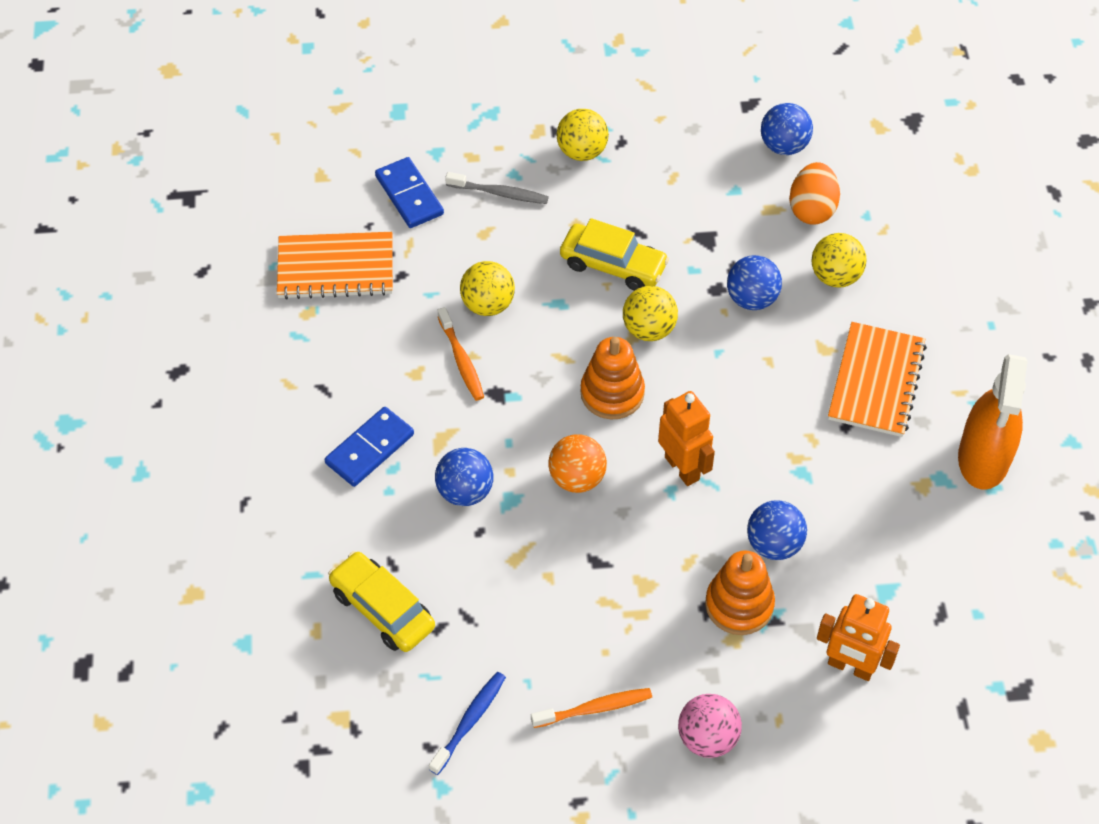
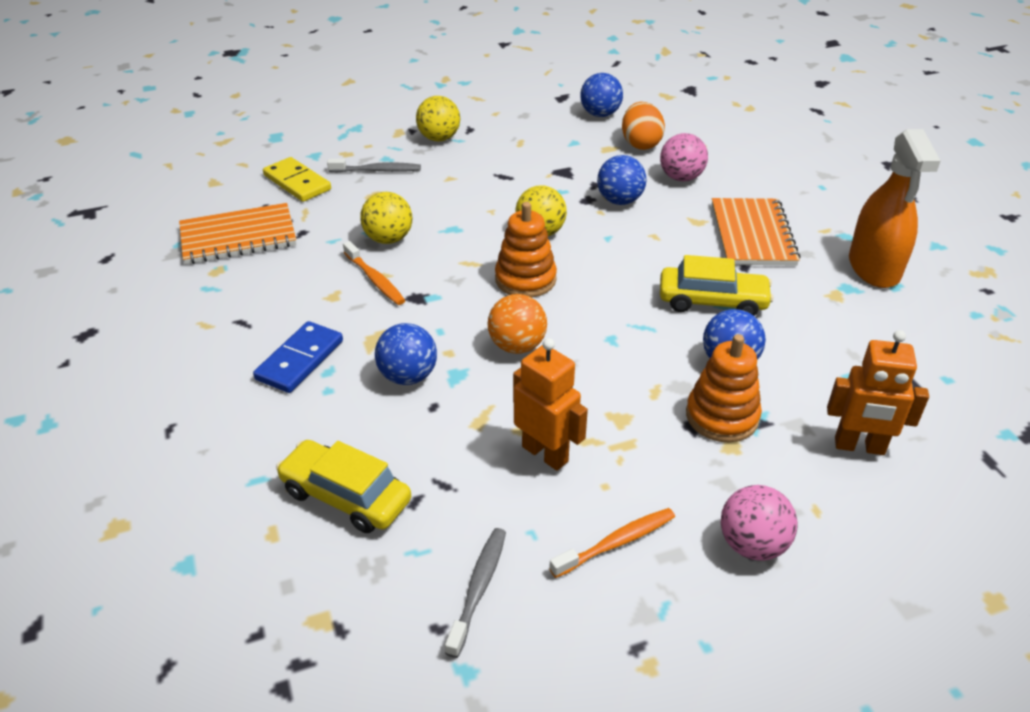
camera: 15 degrees left, 15 degrees down
(409, 195) = (297, 182): blue domino -> yellow domino
(470, 721) = (478, 588): blue toothbrush -> grey toothbrush
(613, 265) = (492, 198): yellow car -> yellow car (712, 301)
(682, 468) = (614, 320): orange robot -> orange robot (545, 454)
(835, 276) = (681, 178): yellow ball -> pink ball

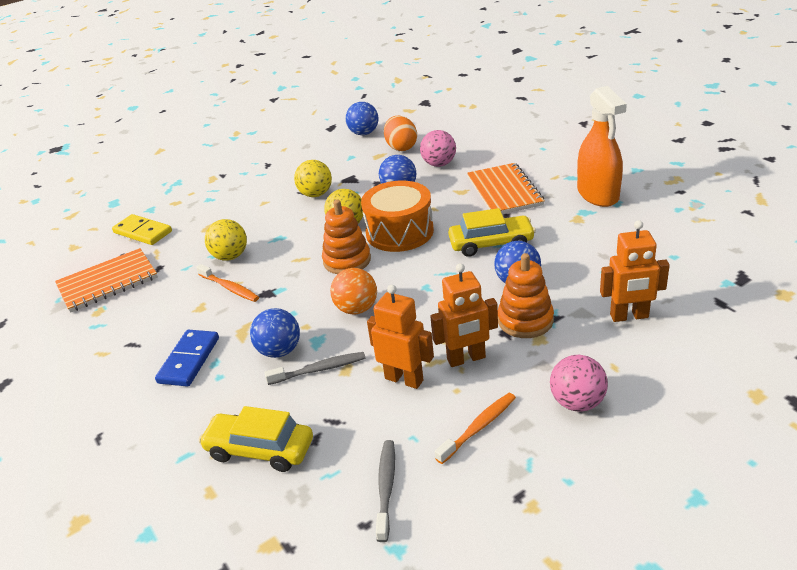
camera: 10 degrees left, 5 degrees down
(377, 170) = (205, 209): grey toothbrush -> grey toothbrush (319, 369)
(439, 138) = (246, 176): yellow ball -> yellow ball (316, 194)
(602, 257) = (399, 232): none -> orange drum
(630, 448) = (466, 359): none -> orange robot

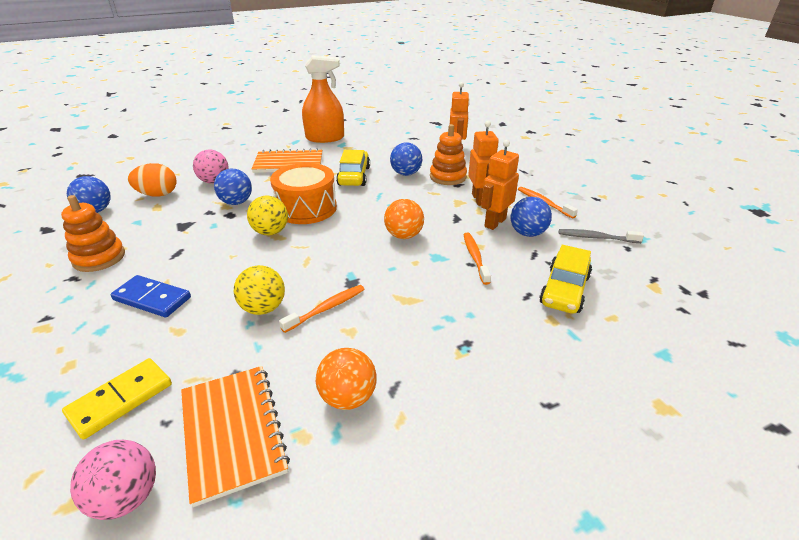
camera: 85 degrees left, 0 degrees up
(127, 323) = (348, 397): none -> orange ball
(189, 360) = (440, 336): blue domino -> blue domino (152, 298)
(279, 351) = (444, 277): blue ball -> blue ball (527, 233)
(316, 194) = (191, 246): yellow ball -> none
(319, 369) = (475, 257): grey toothbrush -> orange toothbrush
(347, 260) = (330, 236): orange stacking toy -> orange stacking toy (99, 258)
(577, 402) = (525, 174): pink ball -> pink ball (127, 497)

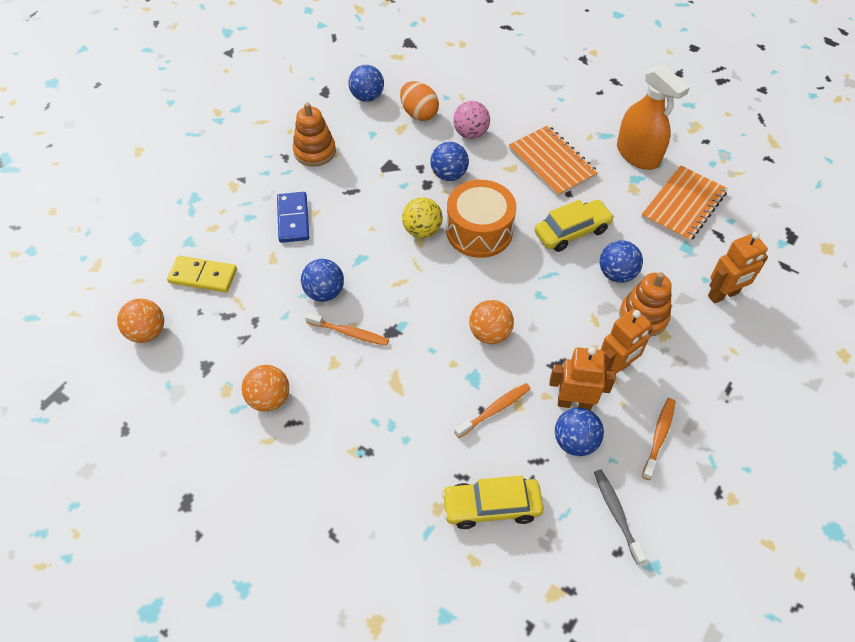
camera: 60 degrees right, 20 degrees up
(127, 497) = (147, 332): pink ball -> orange ball
(233, 431) = (210, 351): orange notebook -> orange notebook (683, 205)
(263, 308) = (324, 292): yellow ball -> blue ball

